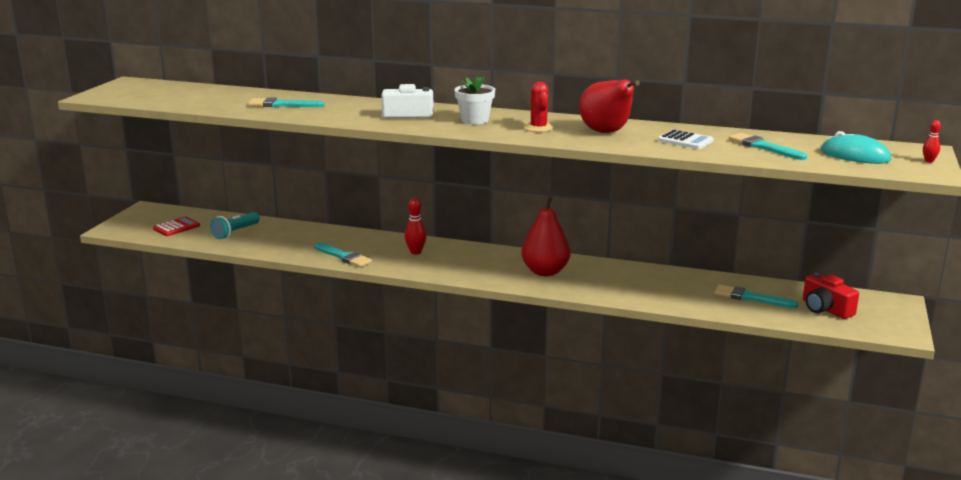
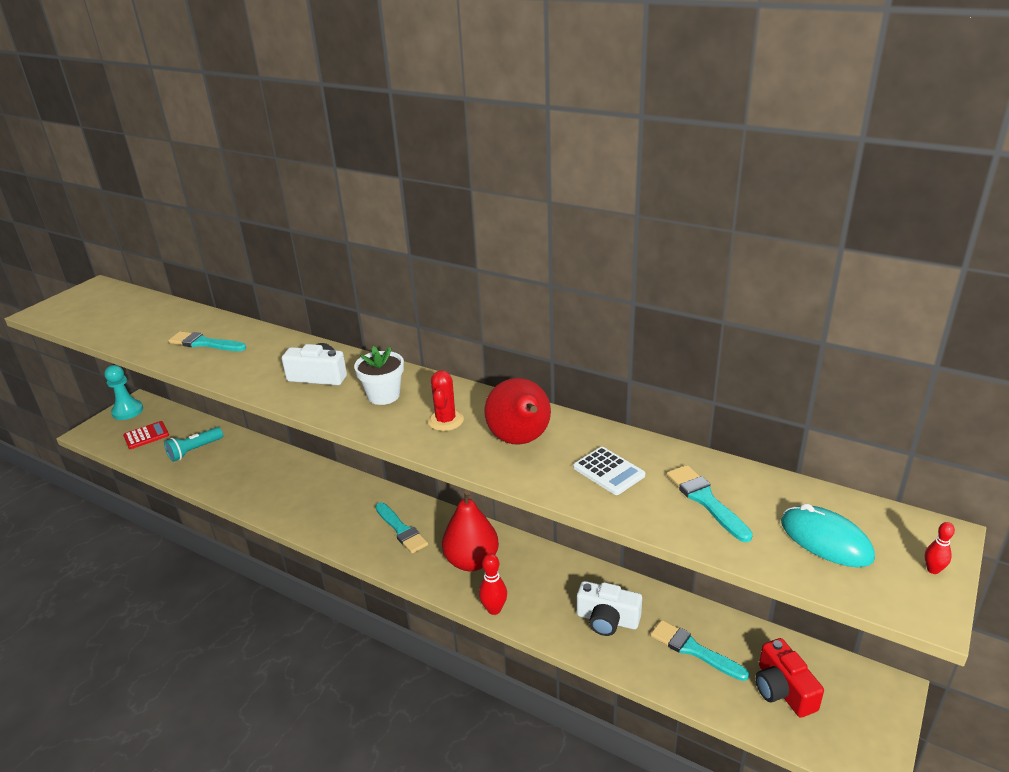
camera: 15 degrees right, 10 degrees up
(141, 214) = (127, 411): none -> turquoise pawn
(344, 257) = (275, 505): turquoise brush -> turquoise brush (401, 530)
(416, 252) = (351, 506): red bowling pin -> red bowling pin (494, 609)
(676, 290) = (607, 619): none -> white camera

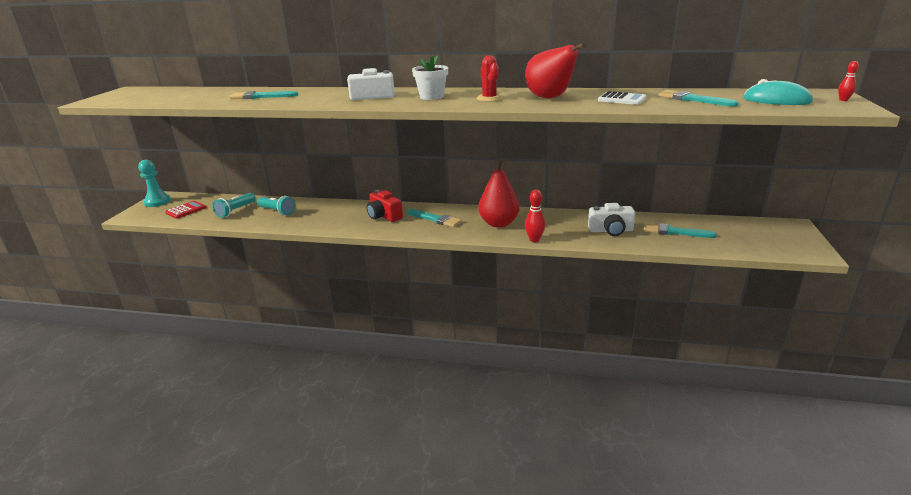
camera: 20 degrees left, 5 degrees down
(236, 463) = (277, 211): none -> turquoise flashlight
(783, 690) = (739, 236): red camera -> red camera (384, 216)

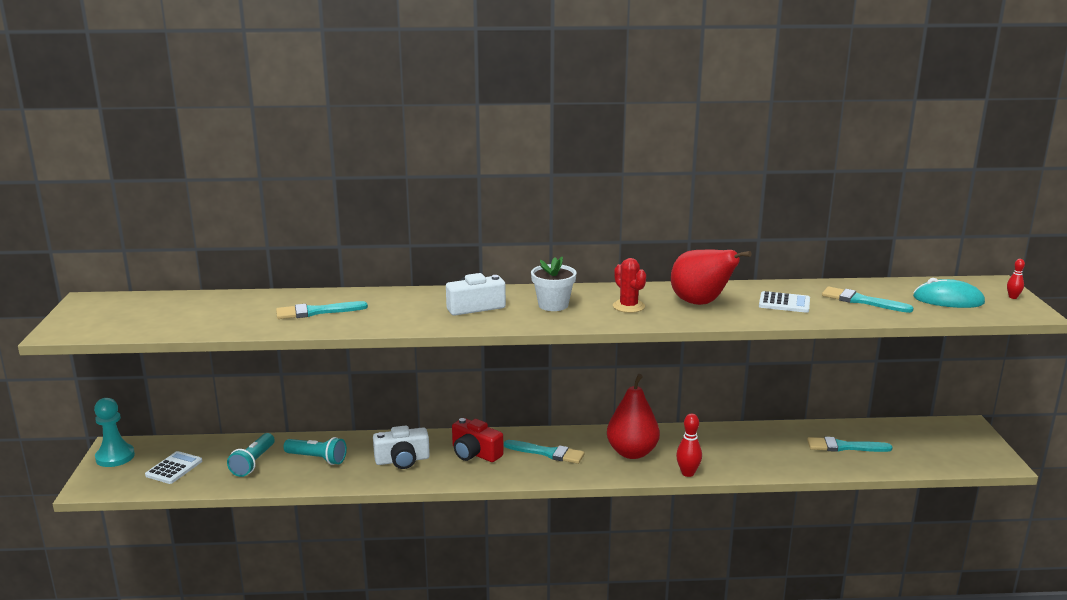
camera: 15 degrees left, 5 degrees down
(186, 210) = (174, 468): red calculator -> white calculator
(611, 230) = (771, 451): white camera -> white camera (402, 460)

